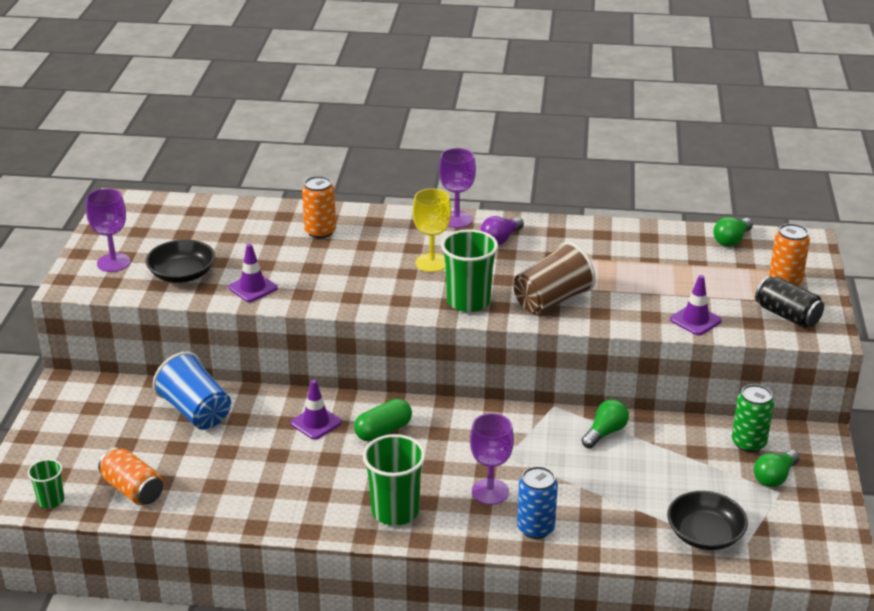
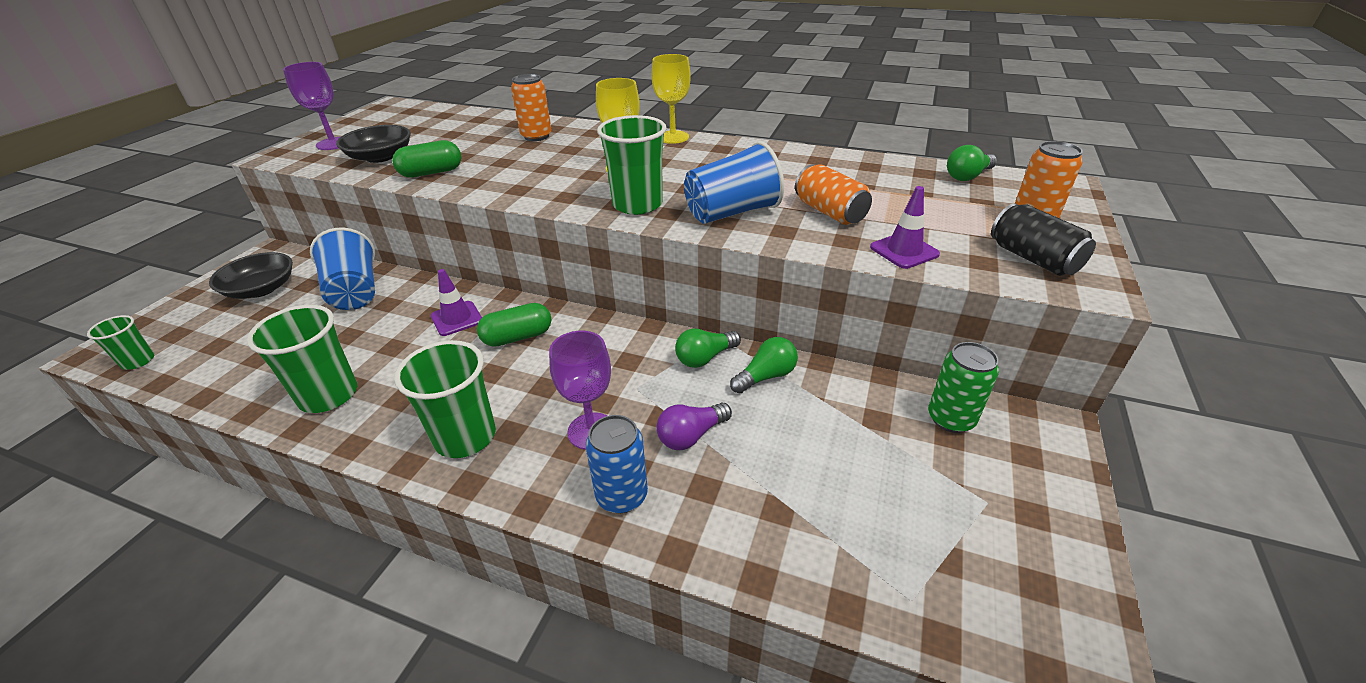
camera: 15 degrees right, 5 degrees up
(133, 490) = (222, 362): orange can -> orange can (829, 212)
(253, 288) = (431, 173): purple traffic cone -> green capsule
(256, 500) = (328, 395): none -> green cup
(456, 219) = (673, 137): purple goblet -> yellow goblet
(500, 239) = (707, 155): purple light bulb -> purple light bulb (691, 436)
(551, 300) = (732, 213): brown cup -> blue cup
(705, 534) = (859, 554): black bowl -> black bowl (261, 289)
(774, 477) = (982, 476): green light bulb -> green light bulb (705, 358)

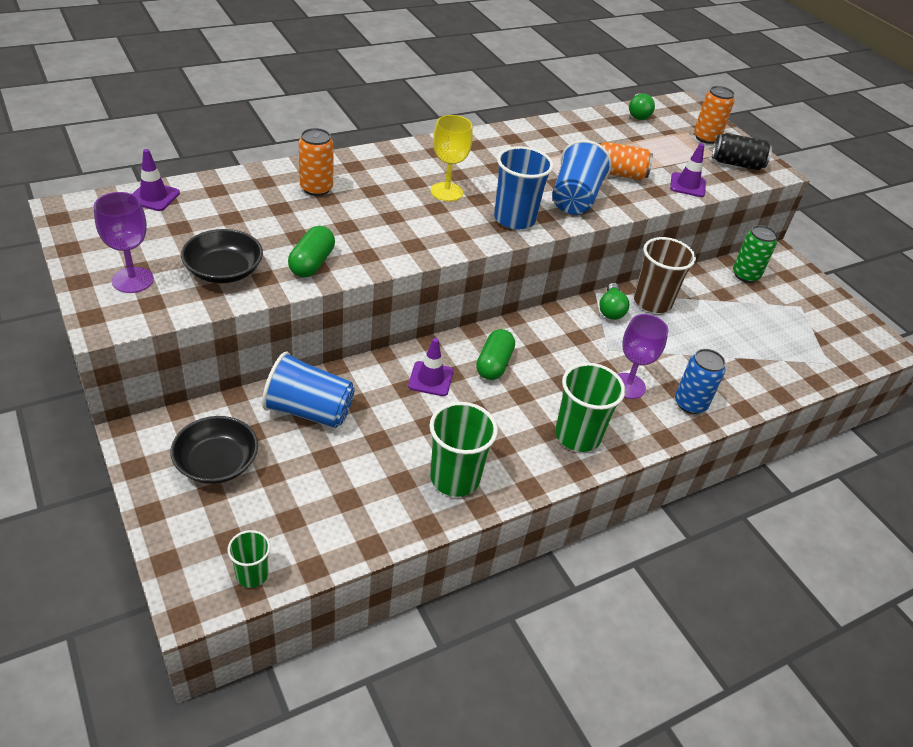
camera: 55 degrees left, 5 degrees up
(440, 112) = (154, 197): none -> purple traffic cone
(637, 205) = (514, 219): green cup -> blue cup
(673, 137) = (423, 146): yellow goblet -> none
(691, 436) = (671, 355): purple light bulb -> none
(766, 376) = (652, 302): green light bulb -> brown cup

